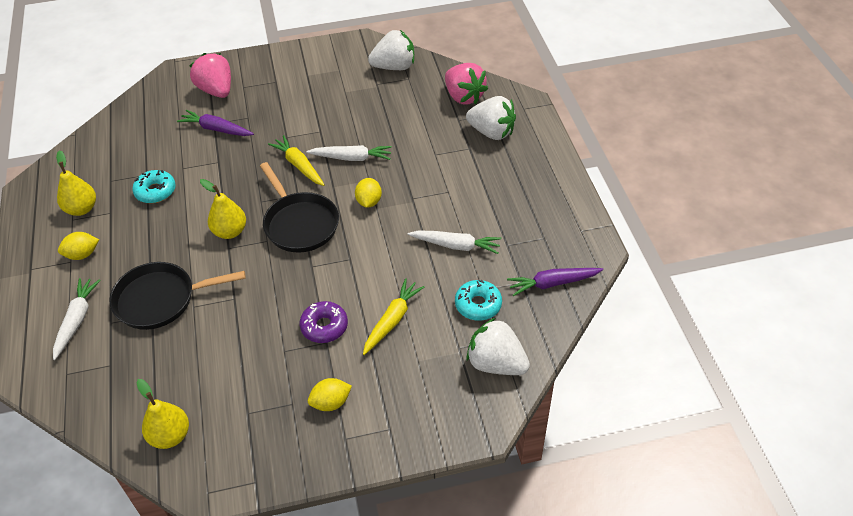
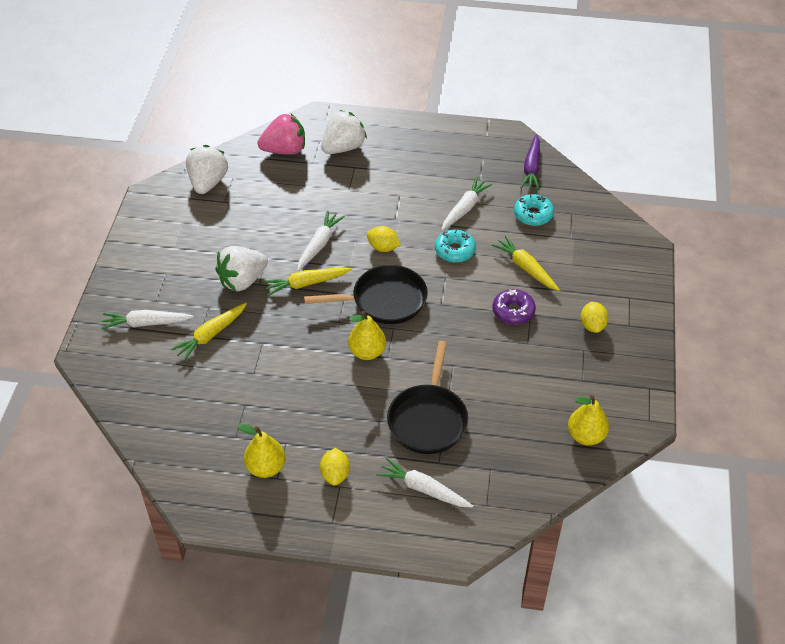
camera: 70 degrees left, 0 degrees up
(155, 191) = (276, 400): turquoise donut -> turquoise donut (454, 250)
(216, 90) = (146, 323): pink strawberry -> white carrot
(216, 129) = (211, 335): purple carrot -> yellow carrot
(496, 363) = (593, 222): white strawberry -> white strawberry (242, 281)

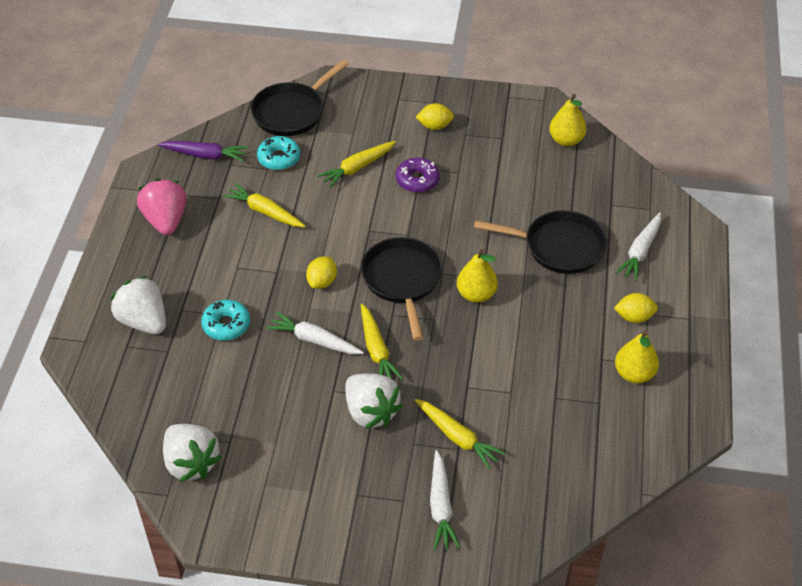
camera: 90 degrees left, 0 degrees up
(208, 183) = (191, 463): white strawberry -> white strawberry turned 135 degrees counterclockwise
(285, 150) = (139, 382): pink strawberry -> pink strawberry (166, 220)
(454, 250) = (329, 222): turquoise donut -> turquoise donut (226, 325)
(464, 208) = (265, 212): white carrot -> yellow carrot
(597, 221) = (292, 112): none -> black pan

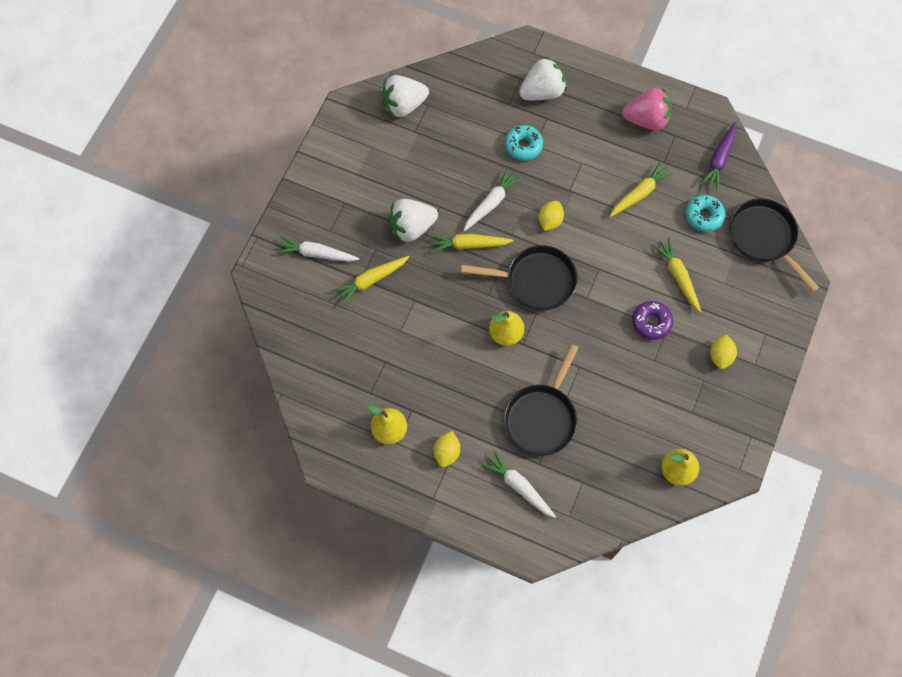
camera: 105 degrees right, 20 degrees up
(322, 282) = (550, 221): yellow lemon -> yellow lemon turned 75 degrees clockwise

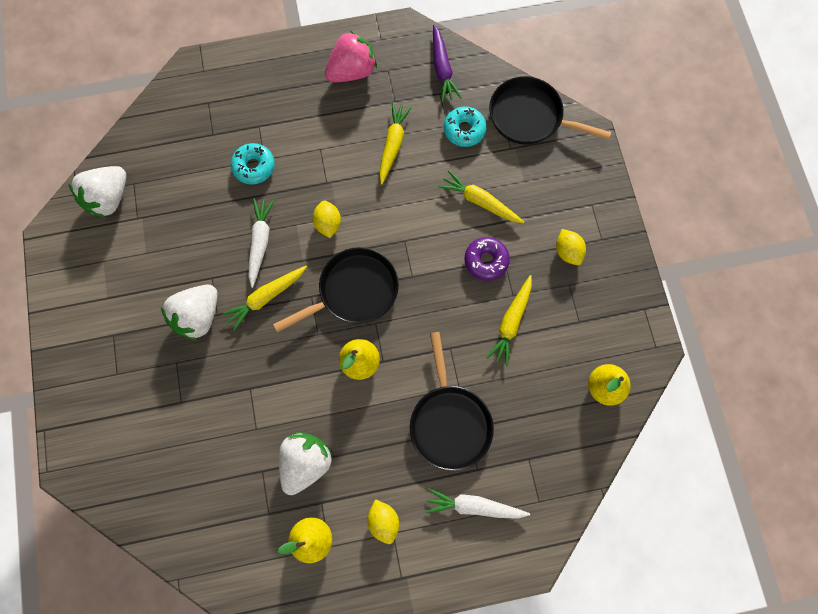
camera: 35 degrees left, 5 degrees up
(316, 254) = (118, 407): white carrot -> none
(371, 280) = (192, 397): yellow carrot -> yellow carrot (511, 322)
(542, 92) = (237, 103): white strawberry -> white strawberry (306, 462)

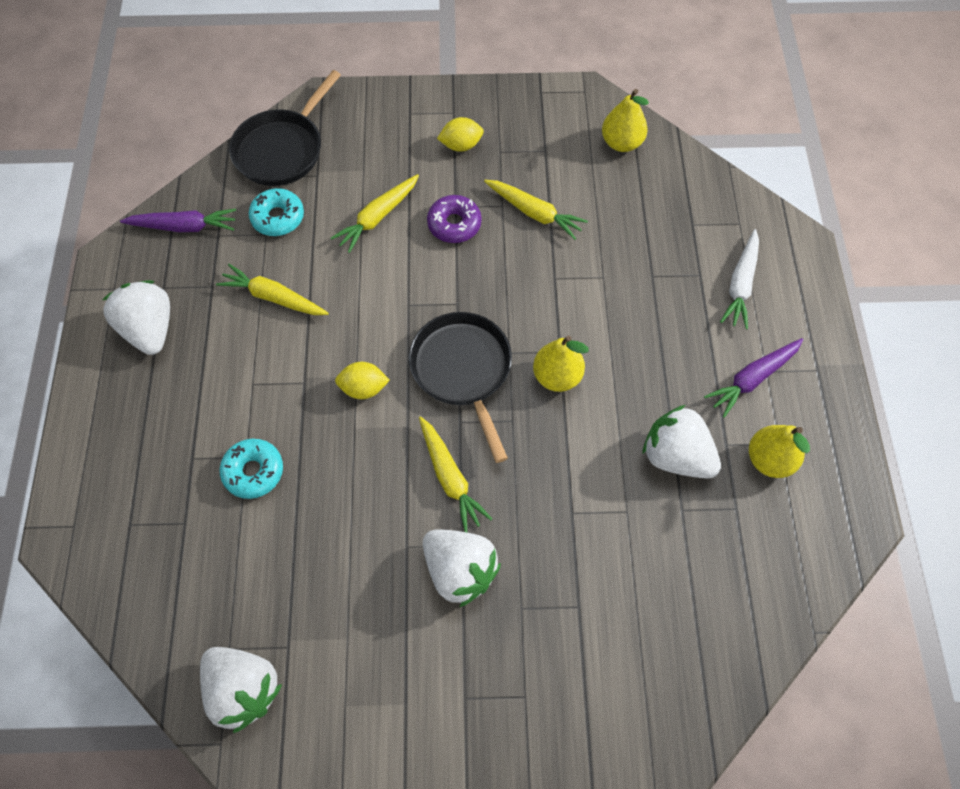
camera: 80 degrees left, 10 degrees down
(260, 242) = (369, 476): white carrot -> none
(352, 71) = (150, 329): pink strawberry -> white strawberry
(383, 521) = (752, 379): yellow lemon -> purple carrot
(449, 422) = (642, 293): black pan -> none

